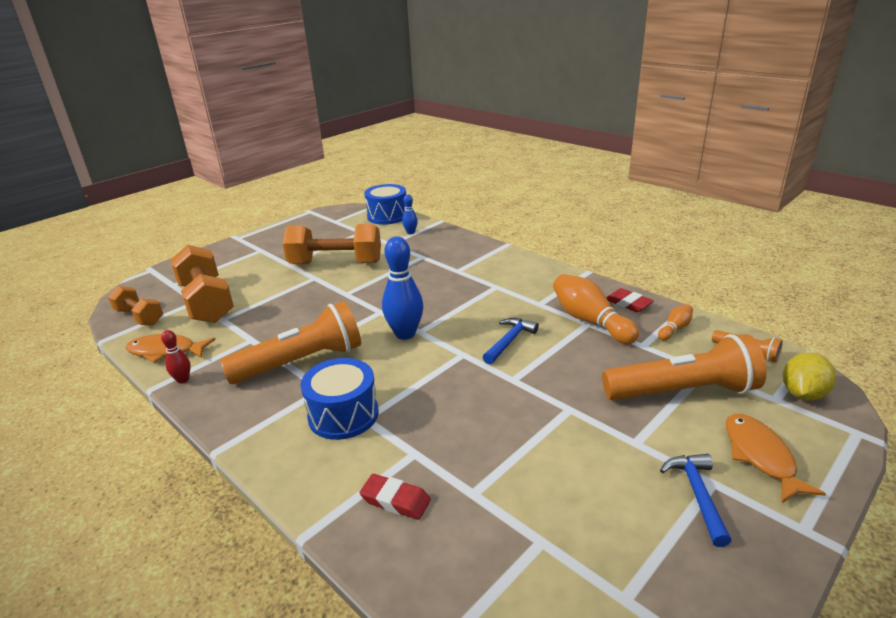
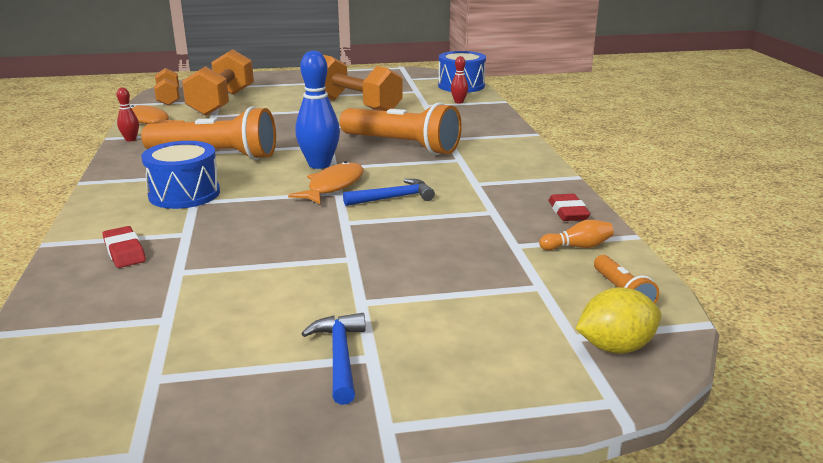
camera: 35 degrees right, 5 degrees down
(410, 232) = (459, 102): blue bowling pin -> red bowling pin
(590, 321) = (499, 211): orange bowling pin -> none
(683, 391) = (482, 291): orange flashlight -> orange flashlight (402, 146)
(697, 494) = (340, 356): blue hammer -> blue hammer turned 45 degrees counterclockwise
(760, 456) = (458, 364): orange fish -> orange fish (333, 186)

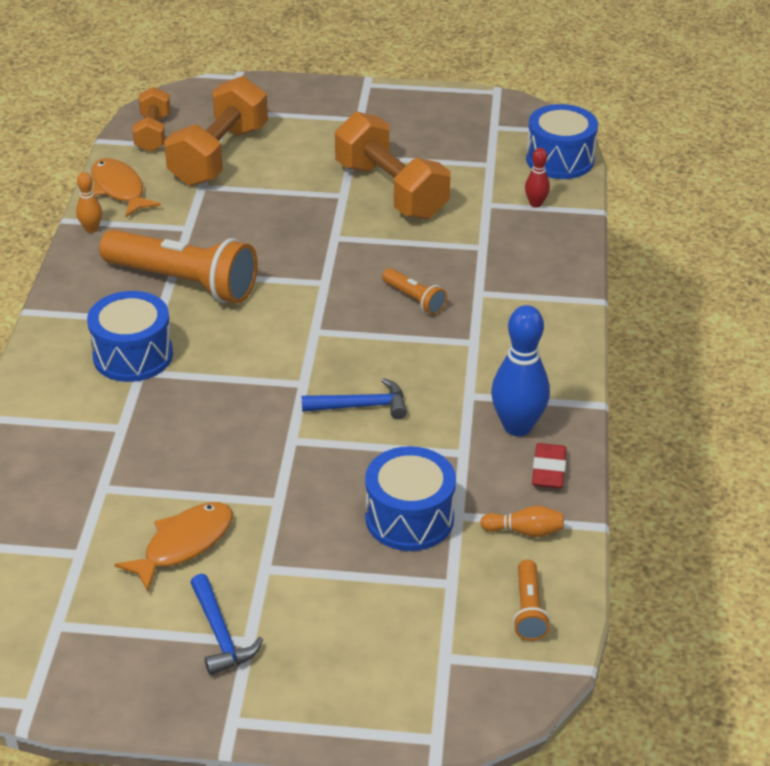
camera: 15 degrees right, 15 degrees up
(124, 252) = (55, 446): red eraser -> none
(130, 139) = (91, 229): red bowling pin -> orange bowling pin
(319, 164) = (299, 323): blue bowling pin -> blue bowling pin (517, 426)
(333, 186) = (301, 370): orange fish -> orange fish (184, 544)
(340, 356) = (220, 634): blue hammer -> blue hammer turned 150 degrees clockwise
(402, 146) = (414, 299): orange flashlight -> orange flashlight, size x0.46
(475, 252) = (409, 518): none -> blue drum
(615, 347) = (477, 678): yellow lemon -> none

